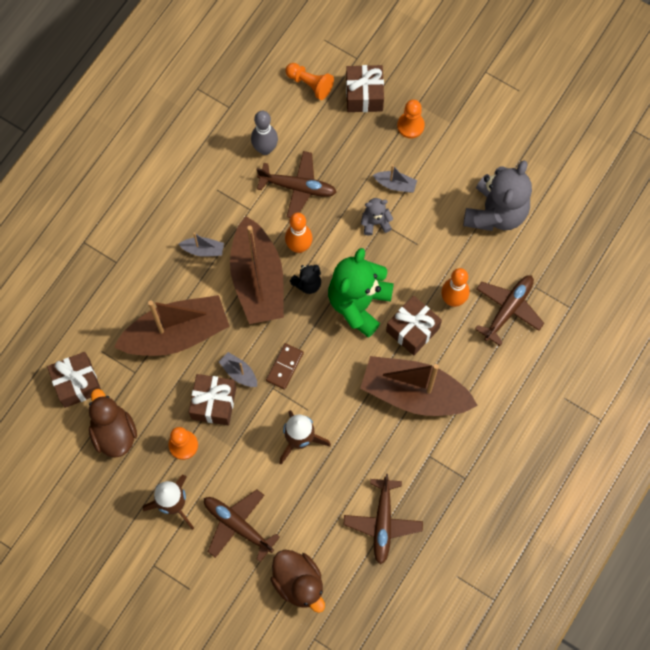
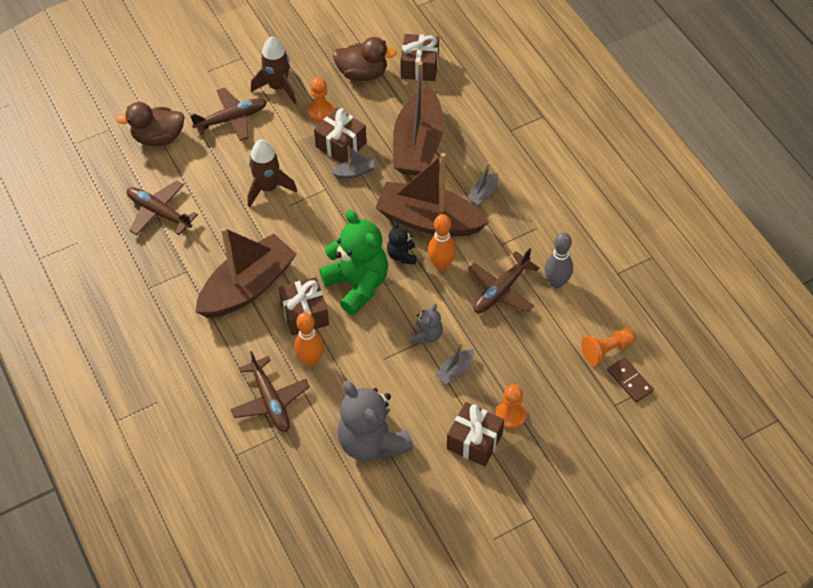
camera: 120 degrees right, 15 degrees down
(285, 367) = (337, 205): brown domino -> brown domino (629, 381)
(364, 95) = (568, 391): brown gift -> brown gift (474, 441)

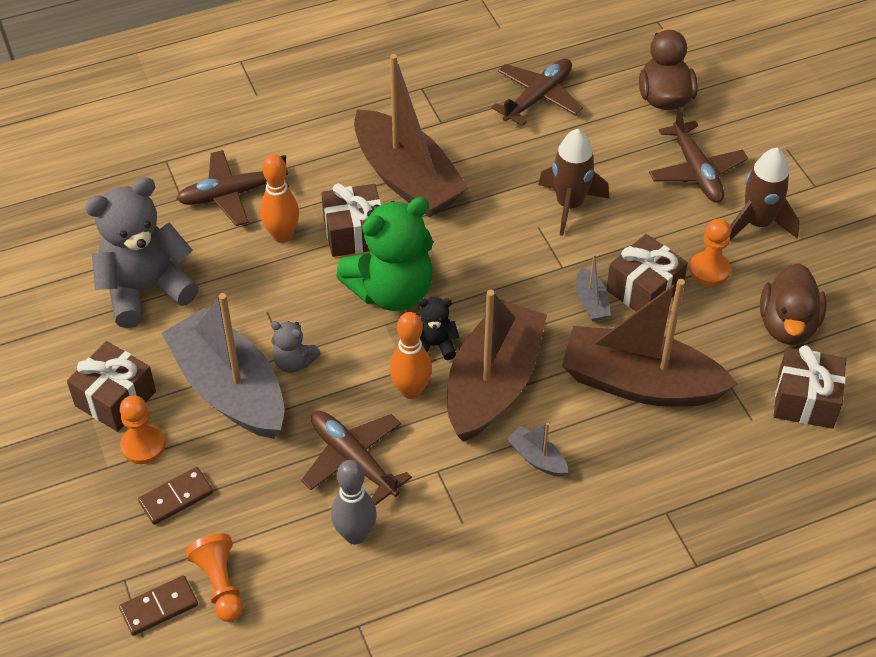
camera: 95 degrees right, 5 degrees down
(455, 370) = (230, 389): grey boat -> grey boat, size x2.48
(548, 387) = (176, 498): none -> brown domino

